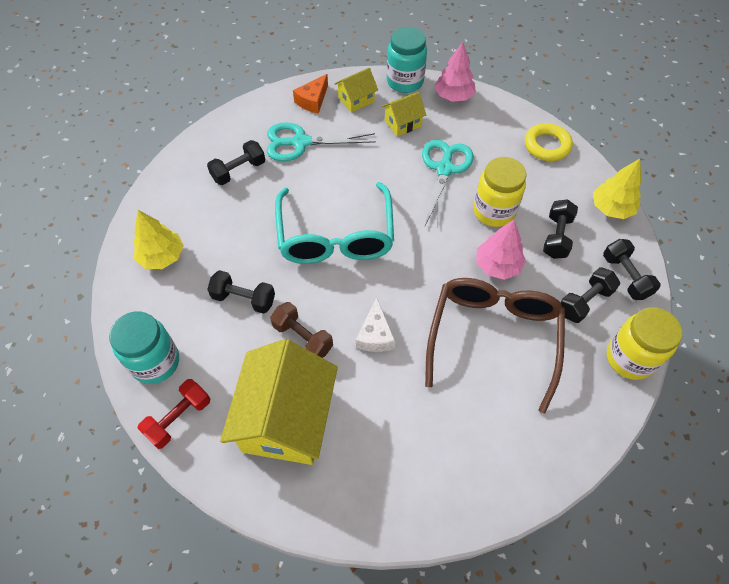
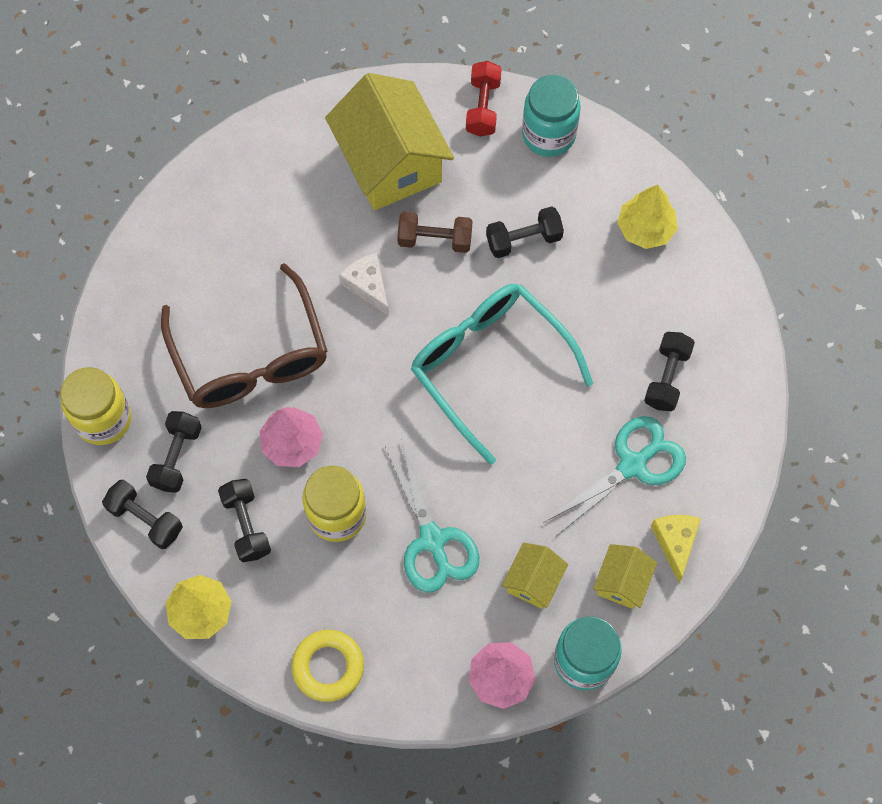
camera: 145 degrees right, 10 degrees up
(313, 100) = (675, 542): orange cheese -> yellow cheese

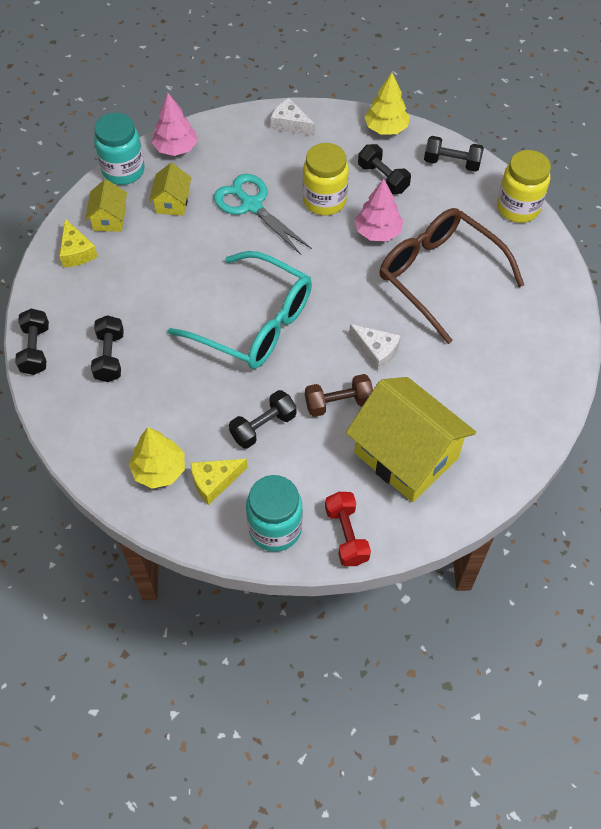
camera: 160 degrees right, 10 degrees down
(177, 457) = (453, 201): black dumbbell -> black dumbbell (35, 350)
(328, 667) = (290, 124): yellow ring -> white cheese
(593, 198) = (214, 482): none -> yellow cheese
(632, 465) = (121, 290): turquoise scissors -> none

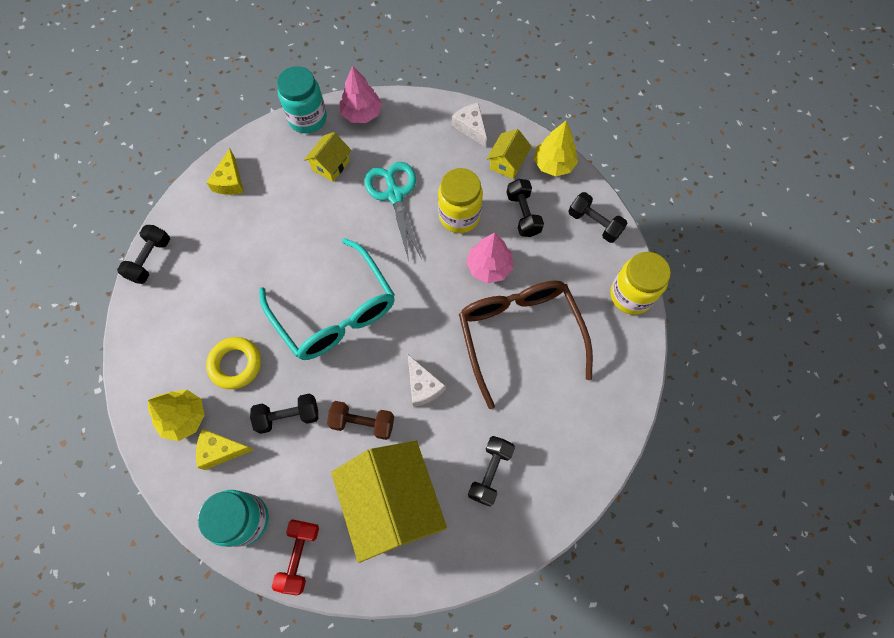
camera: 25 degrees right, 10 degrees up
(109, 219) = (272, 160): yellow house -> yellow house (507, 163)
(110, 357) = (203, 292): black dumbbell -> black dumbbell (490, 472)
(183, 404) = (235, 364): none -> yellow ring

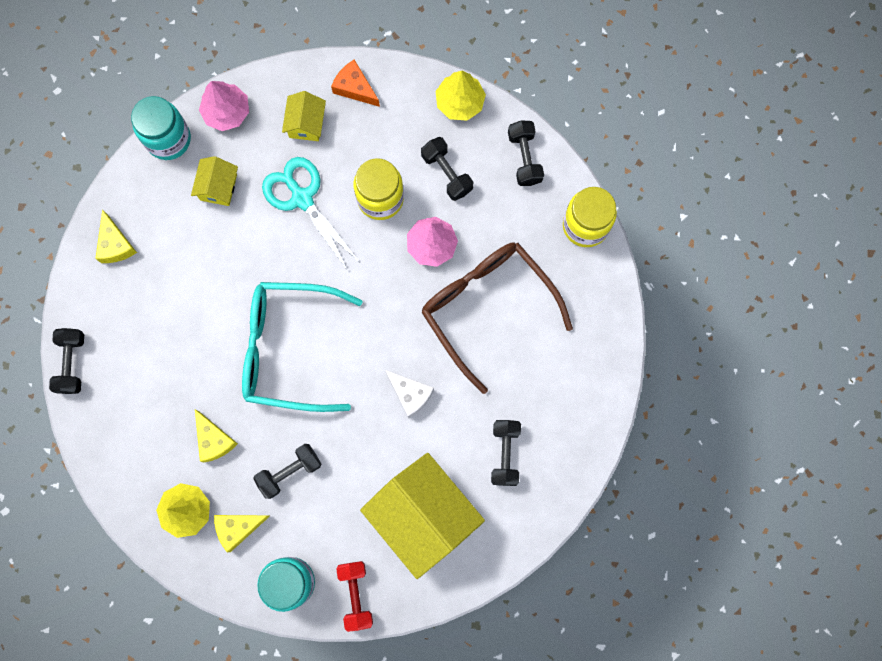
camera: 20 degrees left, 10 degrees up
(235, 364) = (214, 440): yellow ring -> yellow cheese
(334, 310) = (290, 349): turquoise glasses -> turquoise glasses turned 150 degrees clockwise
(362, 423) = (365, 451): brown dumbbell -> none
(471, 127) = (355, 88): white cheese -> orange cheese
(507, 163) = (409, 118): yellow house -> yellow house (306, 123)
(594, 223) = (524, 158): black dumbbell -> black dumbbell turned 60 degrees clockwise

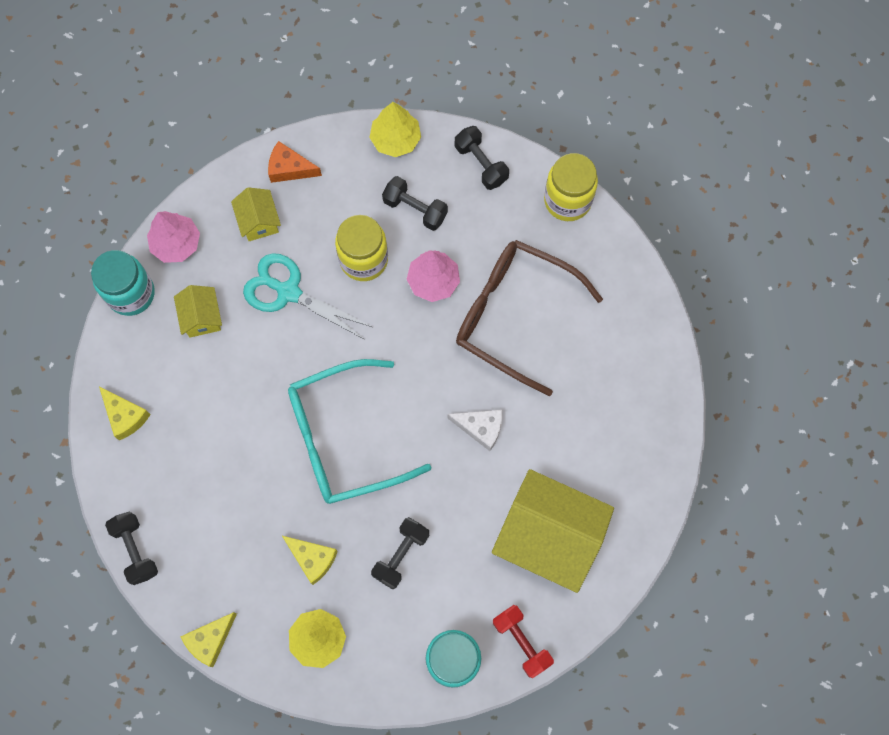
camera: 25 degrees left, 5 degrees down
(238, 528) = (376, 632): yellow cheese -> yellow cheese (210, 640)
(505, 454) = (597, 442): black dumbbell -> none

